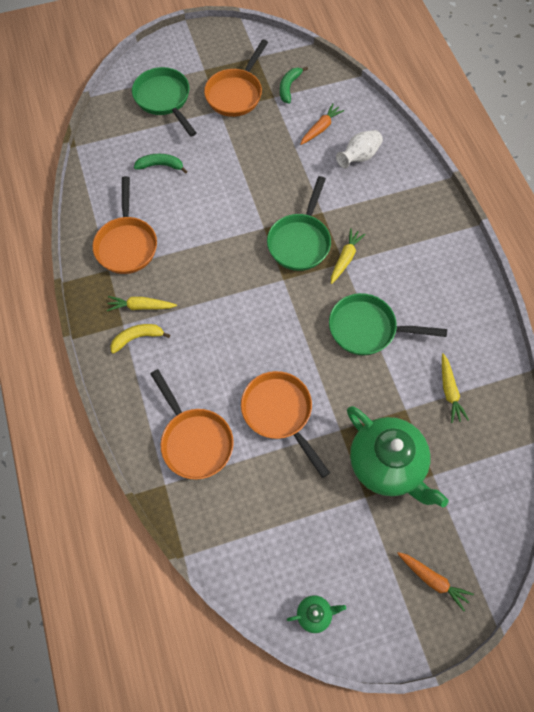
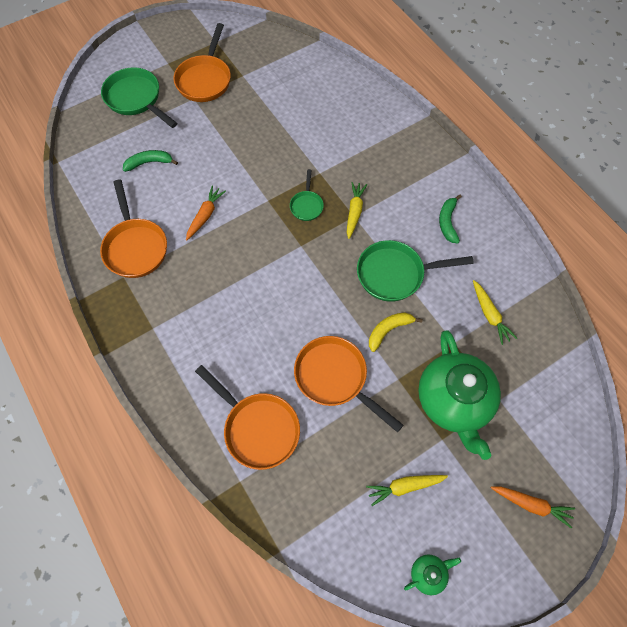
camera: 15 degrees left, 0 degrees up
(137, 338) = (171, 338): yellow banana -> yellow banana (388, 330)
(141, 306) = (167, 305): yellow carrot -> yellow carrot (404, 486)
(289, 87) = (254, 64): green banana -> green banana (447, 222)
(300, 241) = (306, 205): green pan -> green pan, size x0.54
(320, 128) = (295, 95): orange carrot -> orange carrot (205, 215)
(359, 157) = (339, 114): white vase -> none
(387, 464) = (453, 401): green teapot -> green teapot turned 45 degrees clockwise

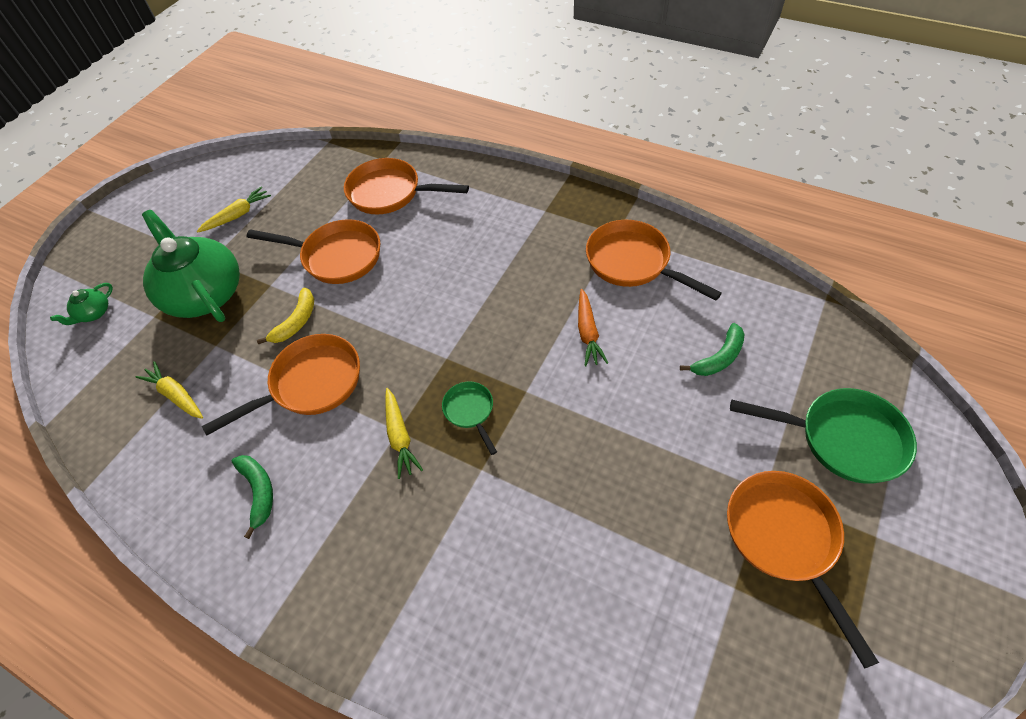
camera: 155 degrees right, 10 degrees down
(395, 274) = (310, 384): green pan -> orange pan
(428, 573) = (202, 179): green teapot -> green teapot (94, 313)
(531, 504) = (114, 253): orange carrot -> none

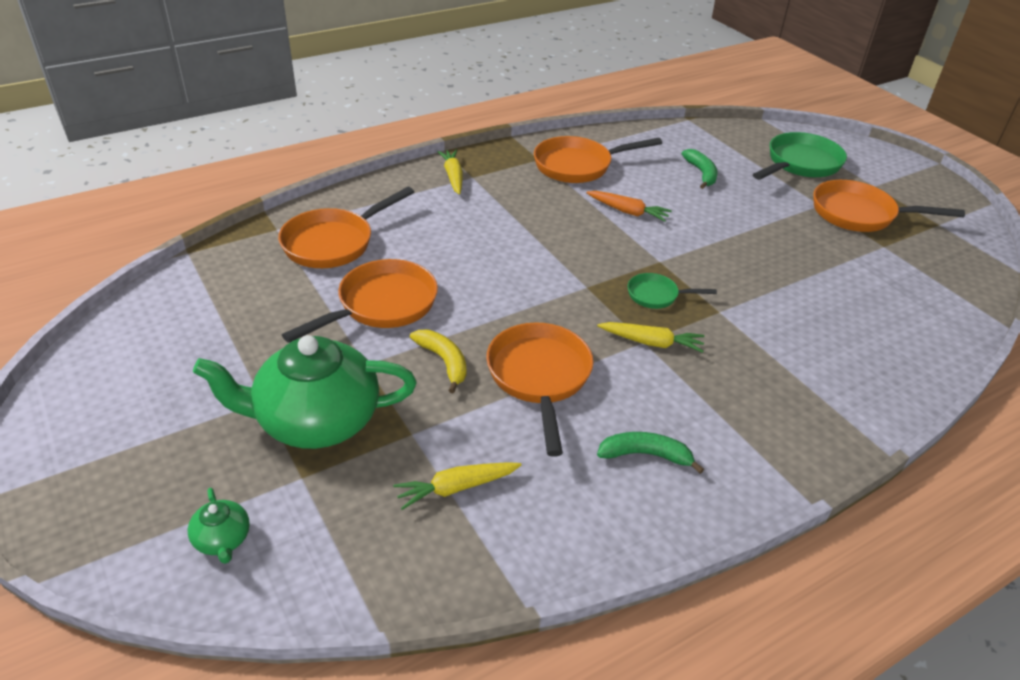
camera: 65 degrees left, 15 degrees down
(237, 215) = (213, 356): yellow carrot -> yellow carrot (453, 177)

